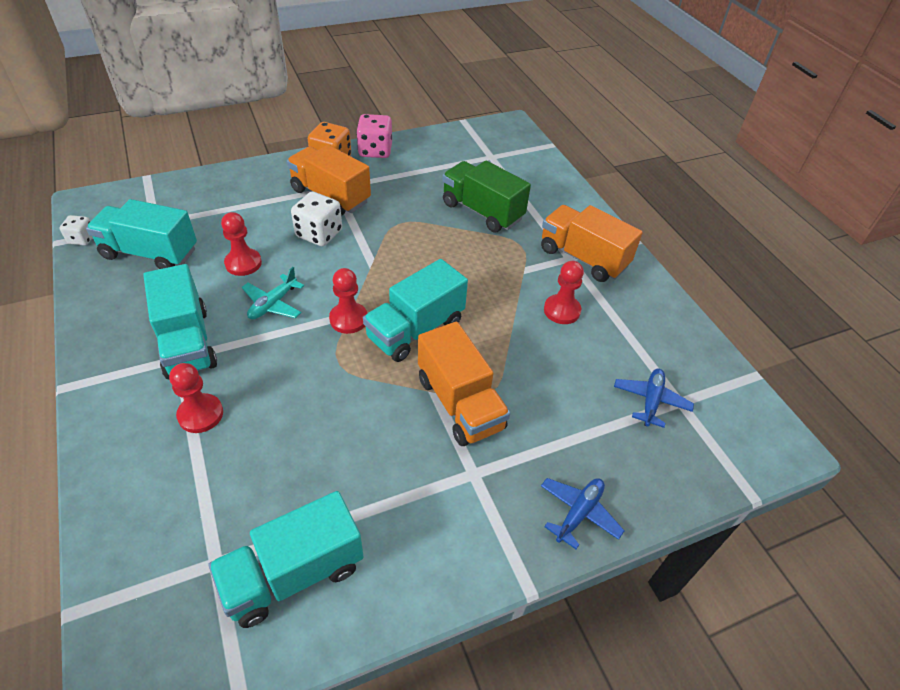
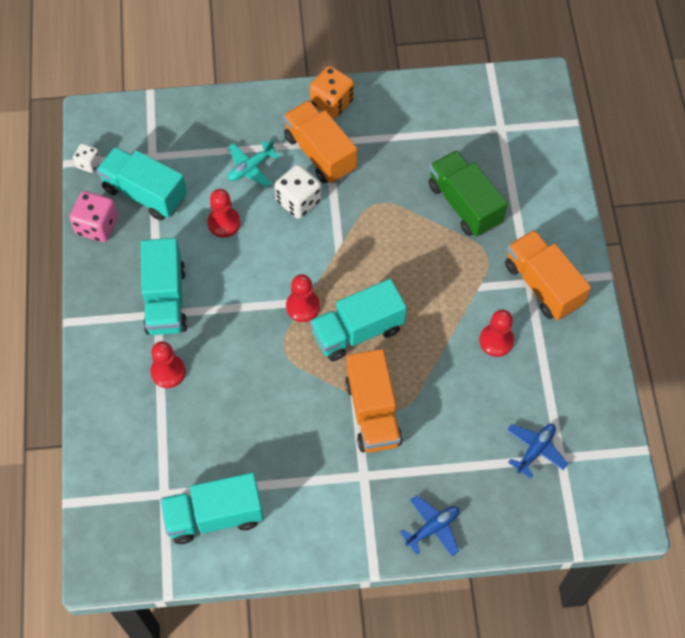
camera: 20 degrees right, 15 degrees up
(273, 304) = (242, 275): turquoise plane -> turquoise plane (251, 167)
(375, 151) = (380, 96): pink dice -> pink dice (97, 226)

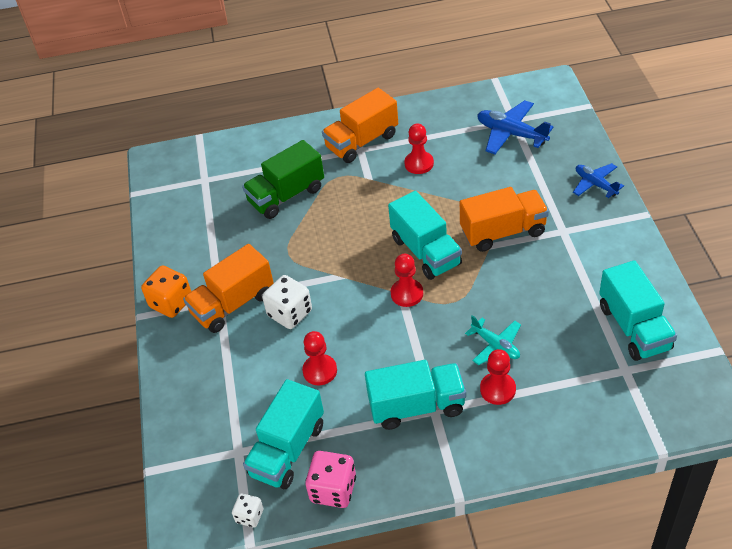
camera: 90 degrees left, 15 degrees down
(251, 167) = (251, 358): turquoise plane -> turquoise plane (495, 346)
(535, 450) = (511, 134): blue plane -> blue plane, size x1.54

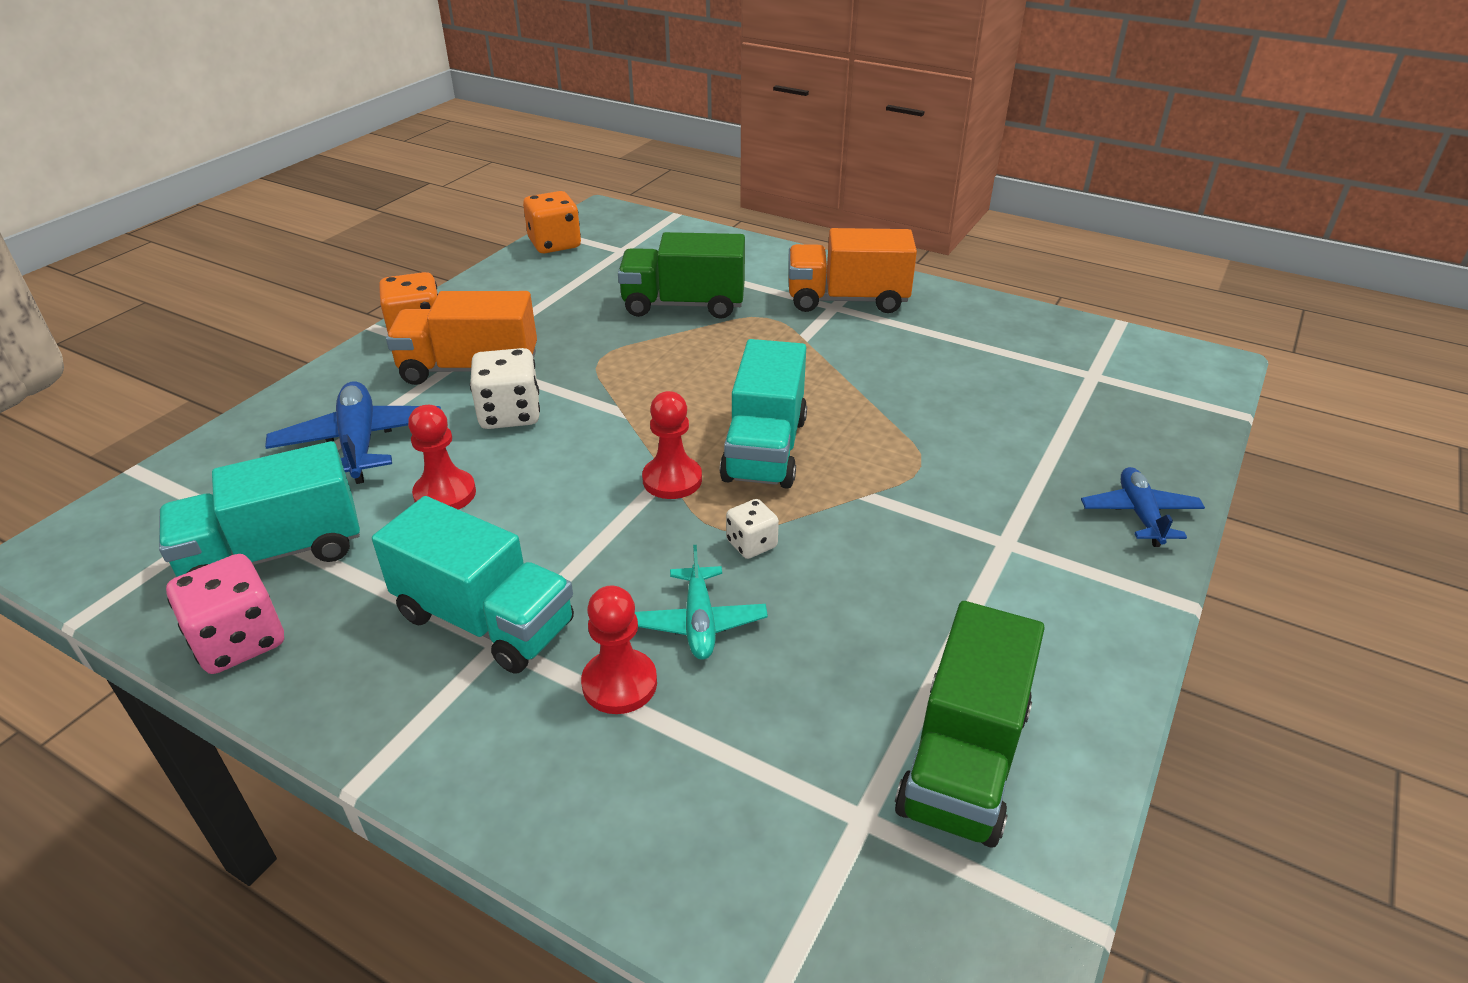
camera: 35 degrees right, 10 degrees down
(160, 199) = (555, 244): none -> orange dice
(249, 516) = (121, 594): white dice -> white dice (751, 544)
(419, 163) = (890, 355): red pawn -> none
(503, 232) = (906, 489): orange truck -> none
(511, 134) = (1070, 387): blue plane -> blue plane (359, 443)
(634, 327) = (963, 760): turquoise truck -> green truck

